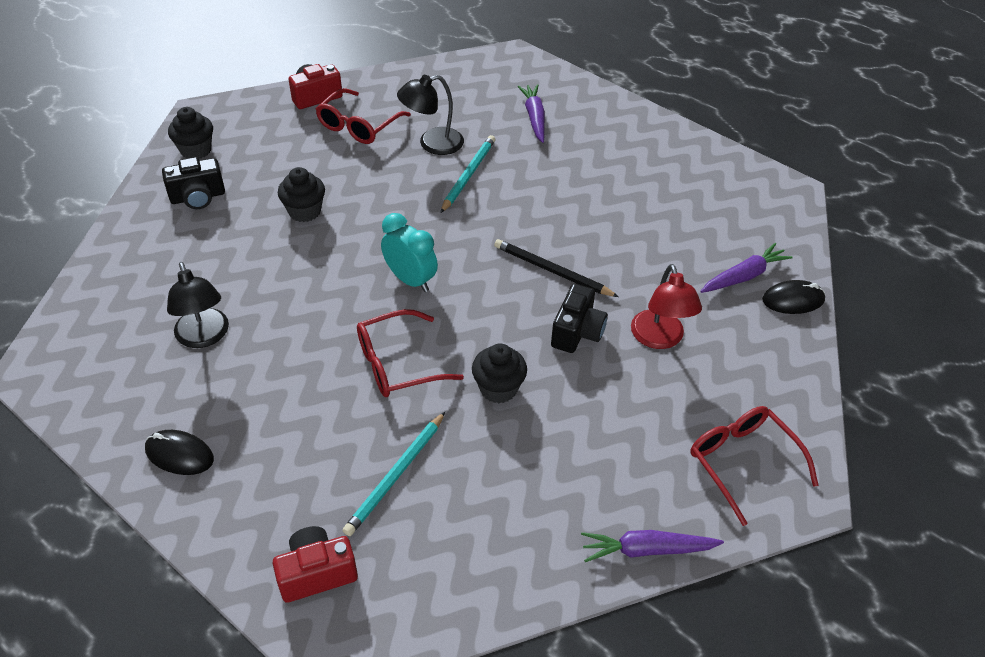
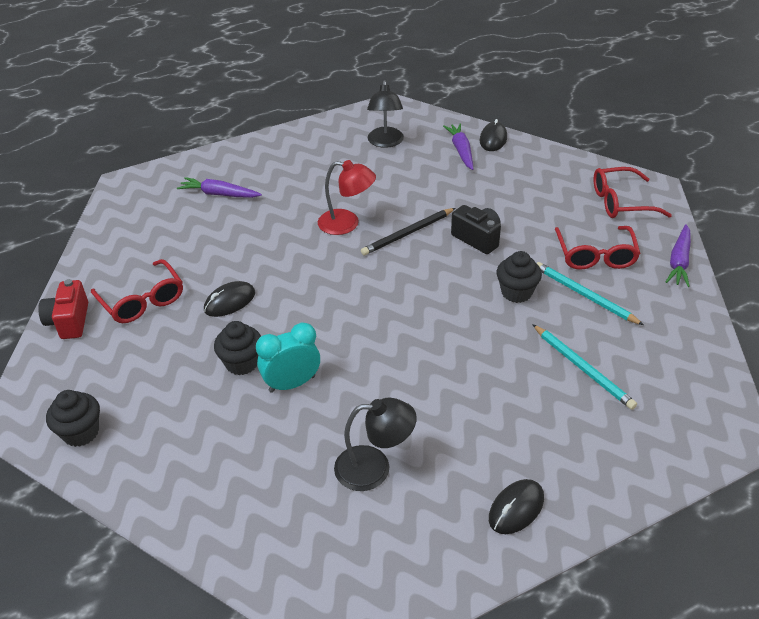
camera: 65 degrees left, 5 degrees down
(198, 197) = (162, 442): black camera -> none
(316, 573) = (664, 434): red camera -> none
(381, 177) = (229, 301): none -> black mouse
(397, 364) = (467, 342): red glasses -> red glasses (595, 255)
(410, 280) = (375, 313): turquoise clock -> turquoise clock (292, 384)
(432, 144) = (207, 260): black lamp -> black lamp (385, 142)
(468, 175) = (265, 249): turquoise pencil -> turquoise pencil (585, 295)
(659, 339) = (501, 203): red lamp -> red lamp (347, 224)

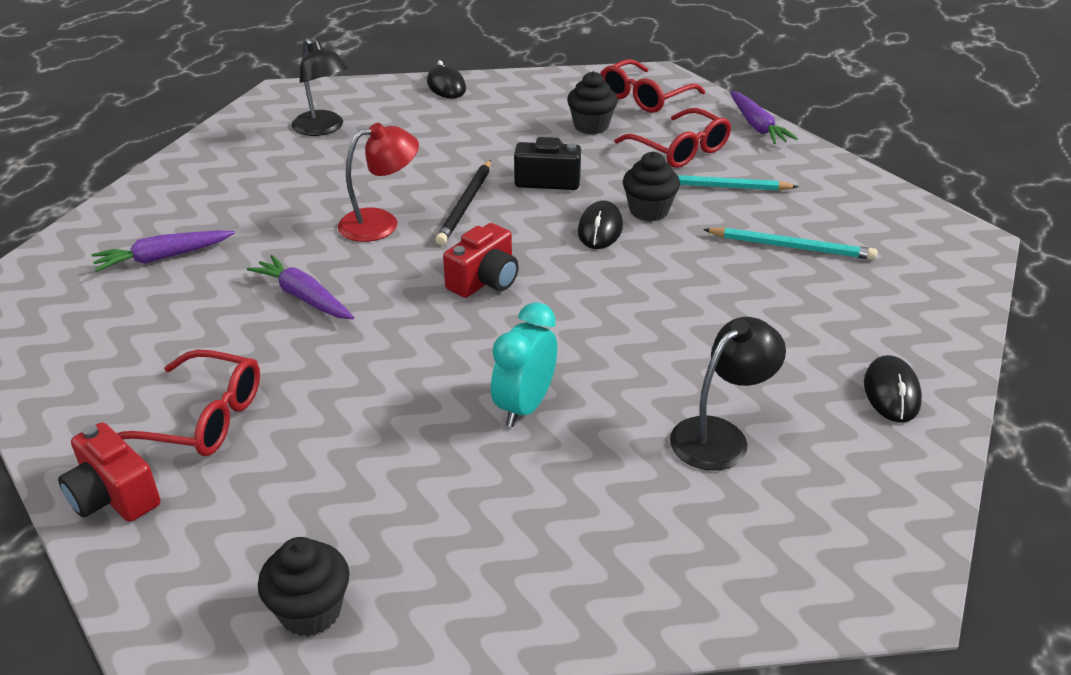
camera: 40 degrees left, 5 degrees down
(229, 301) = (332, 363): black mouse -> black mouse (600, 229)
(242, 363) = (435, 417): black cupcake -> black cupcake (591, 126)
(360, 292) = (484, 281): none -> red camera
(461, 151) = (424, 108): purple carrot -> purple carrot (304, 297)

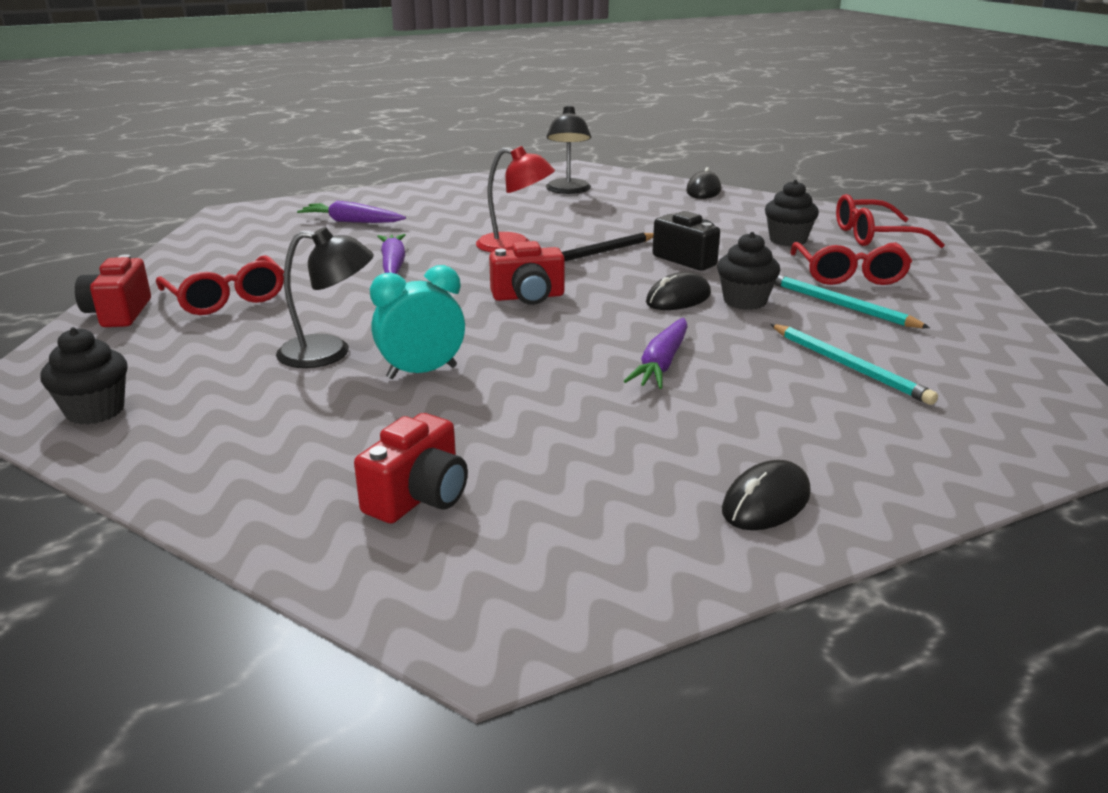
camera: 40 degrees right, 10 degrees down
(701, 520) = (418, 497): none -> red camera
(720, 435) = (538, 455): black lamp -> black lamp (329, 353)
(757, 126) = (964, 281): purple carrot -> purple carrot (661, 364)

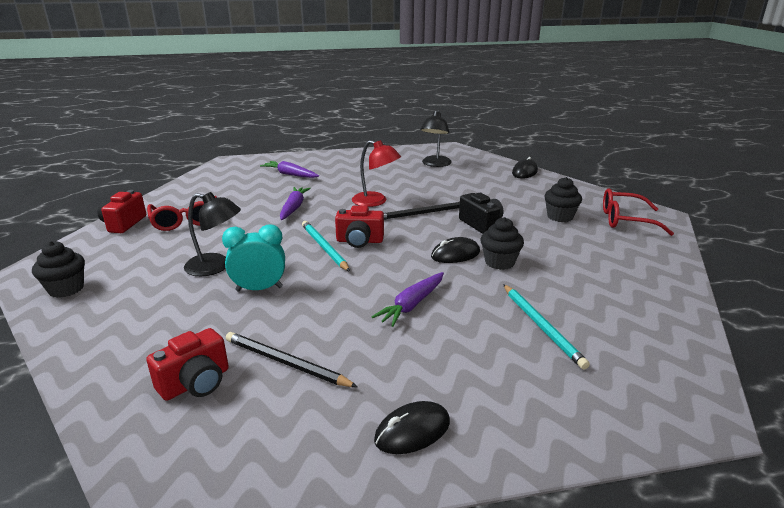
camera: 15 degrees right, 0 degrees up
(535, 454) = (286, 363): none -> black pencil
(840, 305) = (566, 274): turquoise pencil -> turquoise pencil (324, 248)
(849, 274) = (587, 250): red glasses -> none

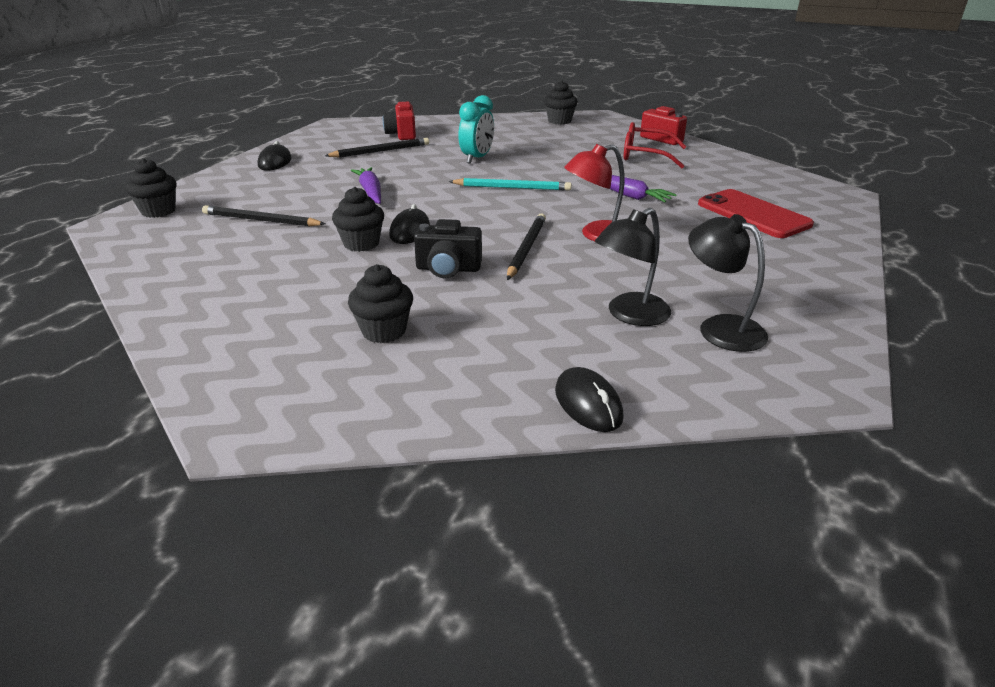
camera: 125 degrees right, 5 degrees up
(216, 267) = (533, 153): black lamp -> black lamp (630, 315)
(290, 174) = (753, 214): purple carrot -> red phone
(359, 241) = (504, 202): red camera -> none
(541, 326) = (261, 220): turquoise pencil -> black pencil
(625, 220) = (288, 380): red glasses -> none
(634, 408) = (158, 211): none -> black cupcake

